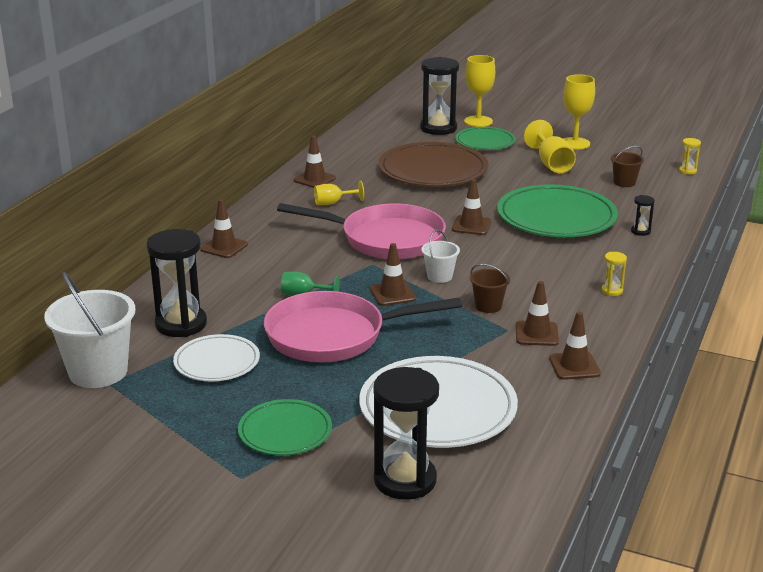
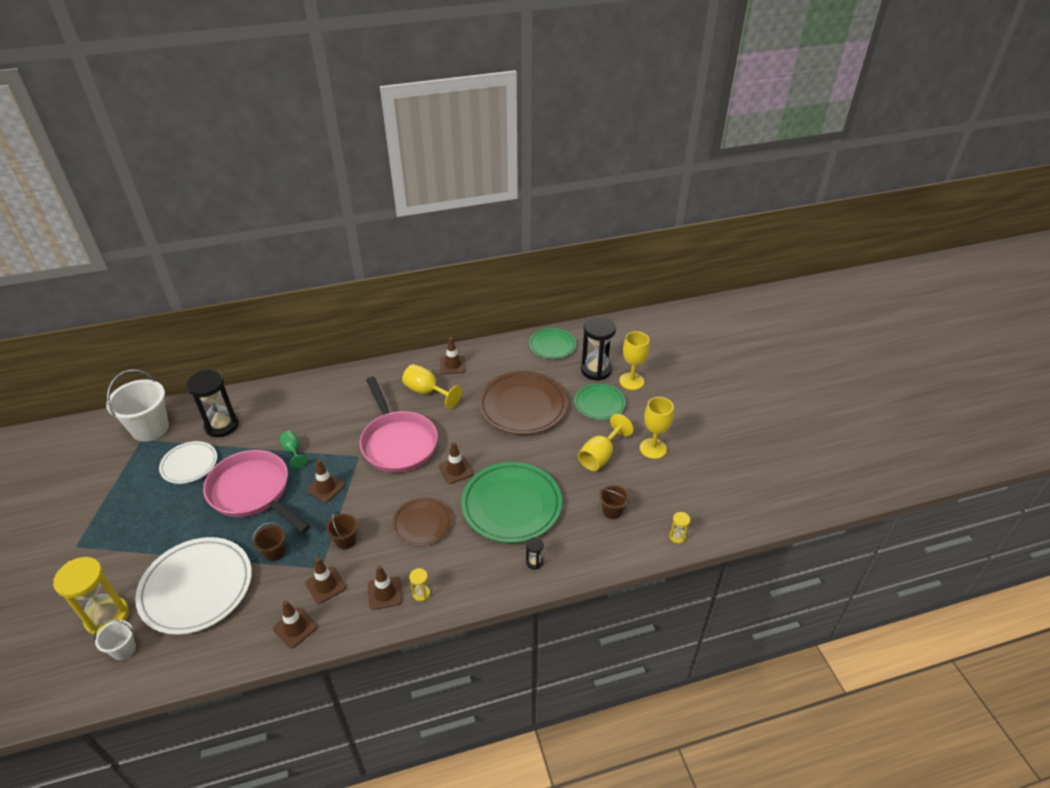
camera: 50 degrees right, 15 degrees up
(224, 247) = (326, 385): brown traffic cone -> brown traffic cone (385, 593)
(285, 432) = (131, 536): green plate -> green plate (552, 345)
(333, 203) = (427, 392): yellow goblet -> yellow goblet, size x1.60
(405, 480) = (107, 617): black hourglass -> yellow hourglass
(439, 276) = (367, 495): white bucket -> white bucket (124, 649)
(449, 348) = (274, 552): none -> brown bucket
(520, 263) = (422, 523): none -> brown plate

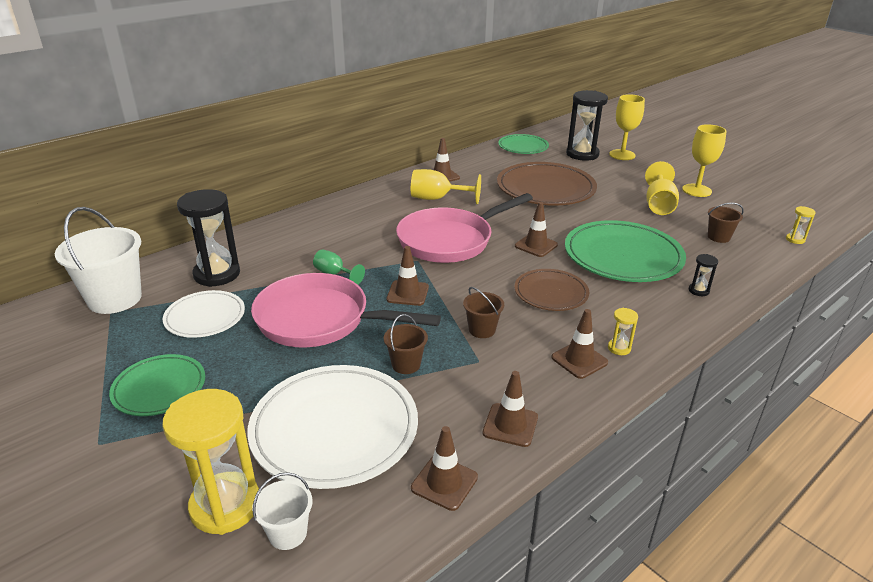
camera: 25 degrees left, 10 degrees down
(325, 585) = (503, 374): brown traffic cone -> brown traffic cone (444, 482)
(397, 443) = (450, 240): pink pan -> pink pan turned 105 degrees clockwise
(599, 403) = (613, 173): green plate -> green plate (159, 388)

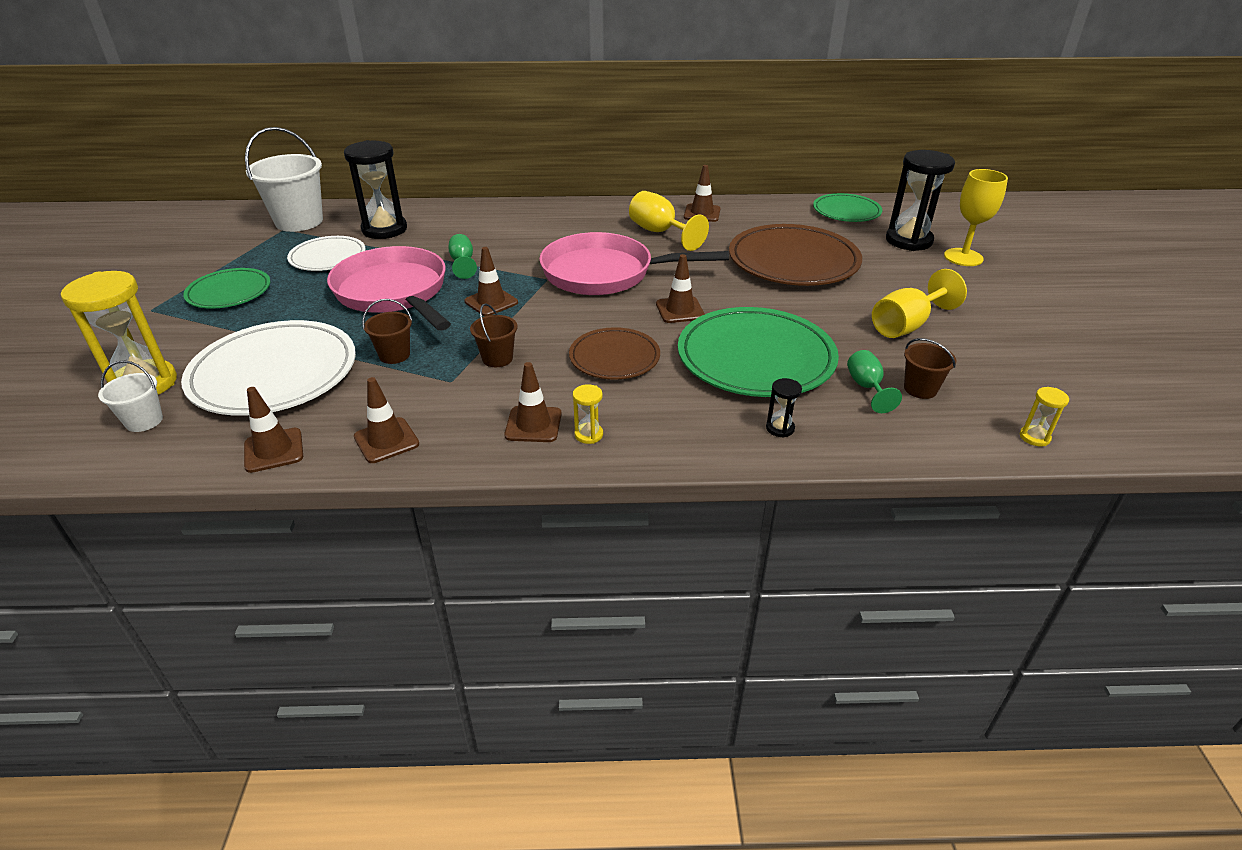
camera: 40 degrees right, 5 degrees up
(696, 190) = (994, 329): yellow goblet -> none
(697, 247) = (866, 387): none -> green goblet

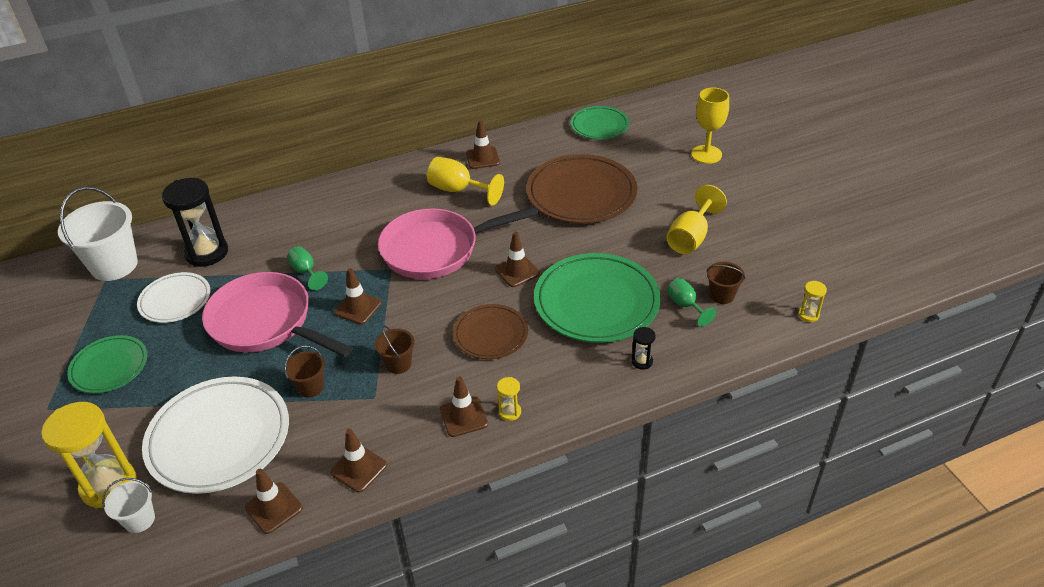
camera: 20 degrees left, 5 degrees up
(908, 241) = (660, 147): black hourglass -> none

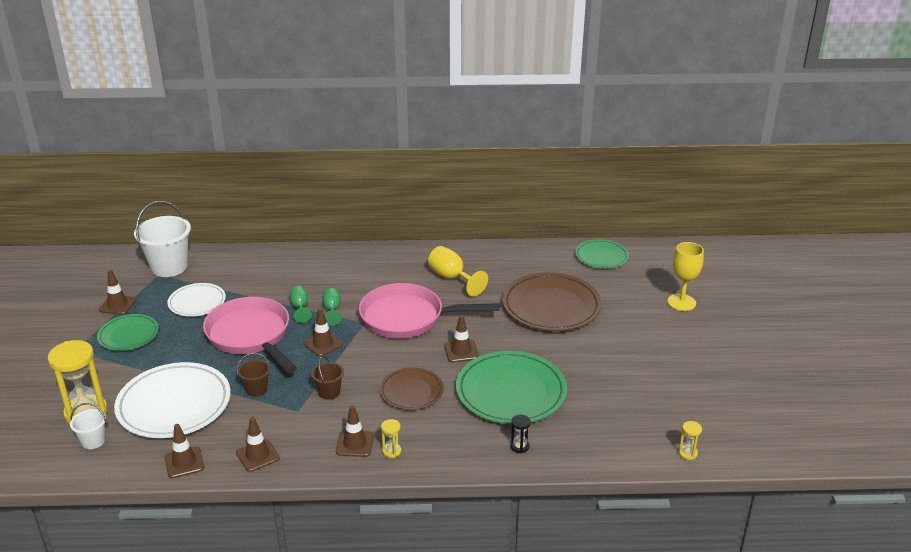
camera: 20 degrees right, 10 degrees down
(207, 253) = (237, 275): black hourglass -> none
(483, 158) = (487, 258): brown traffic cone -> brown traffic cone (117, 305)
(685, 305) = (584, 415): green goblet -> green goblet (332, 310)
(690, 238) = (623, 365): yellow goblet -> none
(722, 295) = (620, 416): brown bucket -> none

